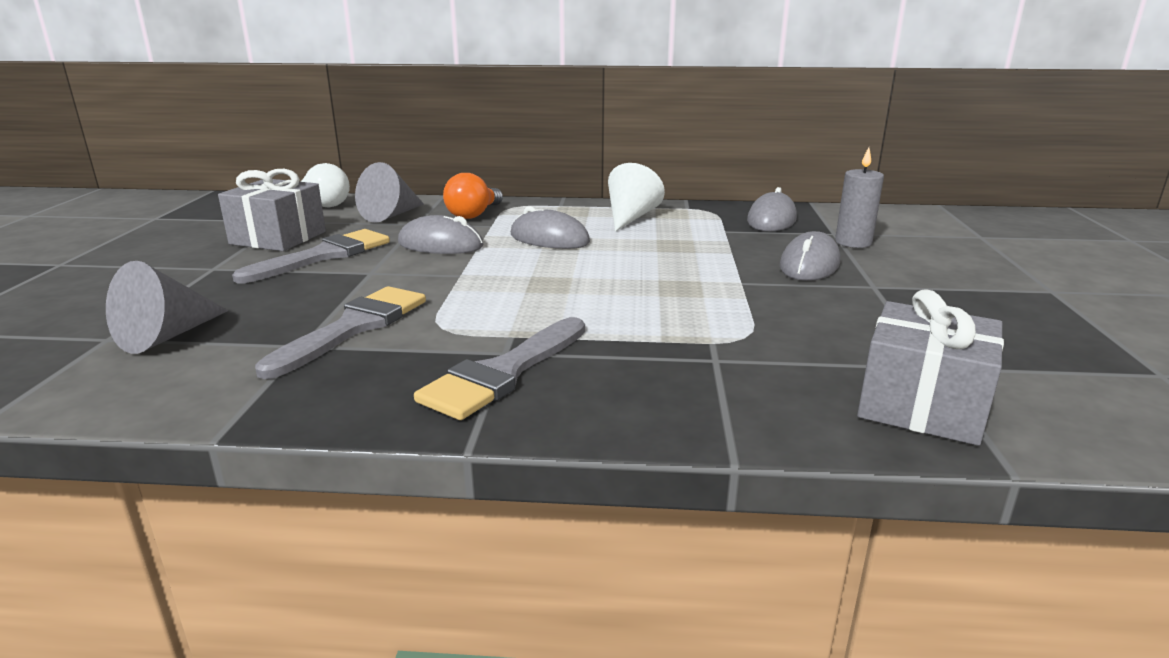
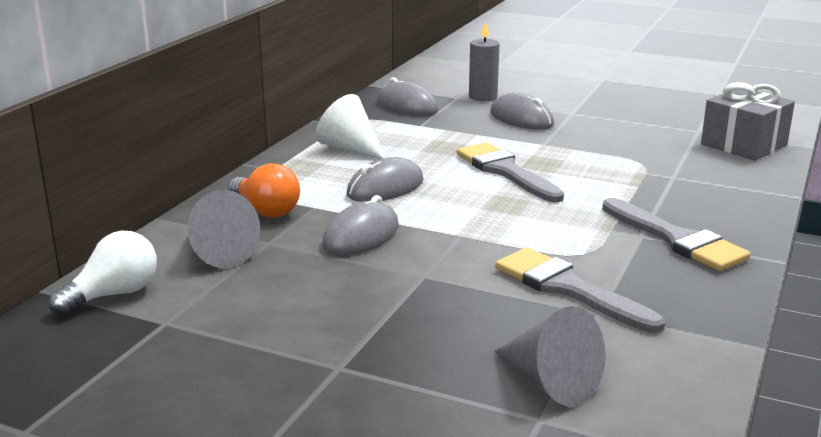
camera: 70 degrees left, 0 degrees up
(278, 238) = (247, 325): grey gift -> none
(324, 256) = (347, 298): grey brush -> grey brush (505, 171)

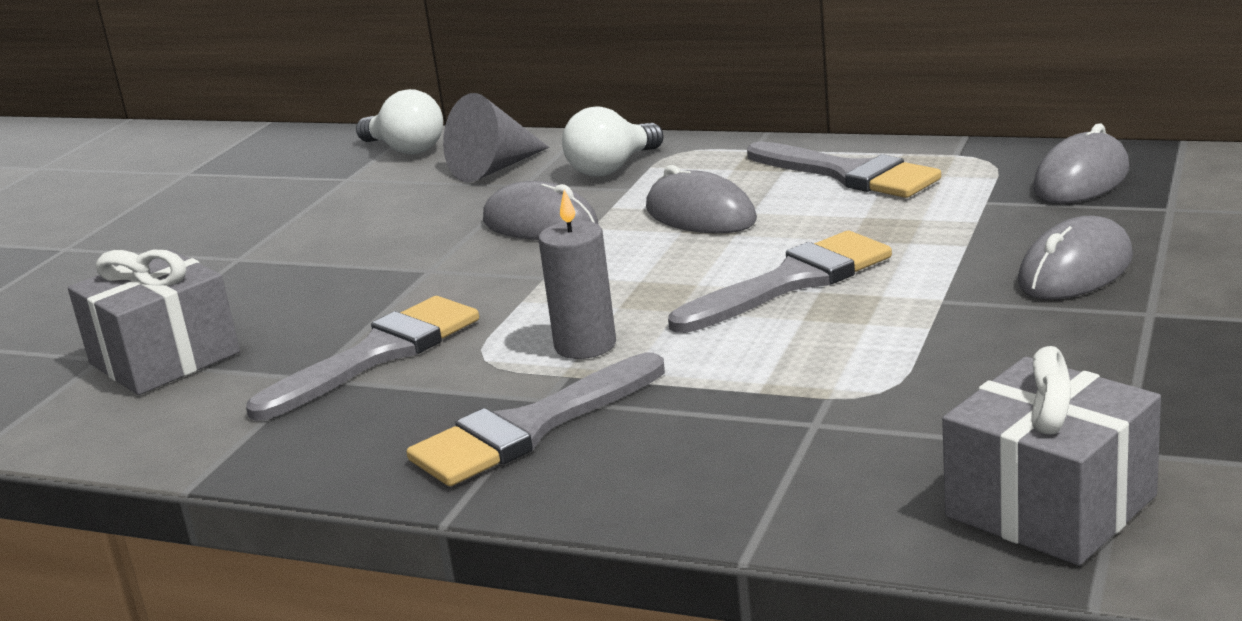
camera: 90 degrees right, 0 degrees up
(266, 211) = (612, 168): orange light bulb -> white light bulb
(350, 148) = (848, 174): white cone -> grey brush
(483, 97) = (1187, 227): grey candle -> grey candle (585, 345)
(550, 382) = (164, 358): grey cone -> grey gift

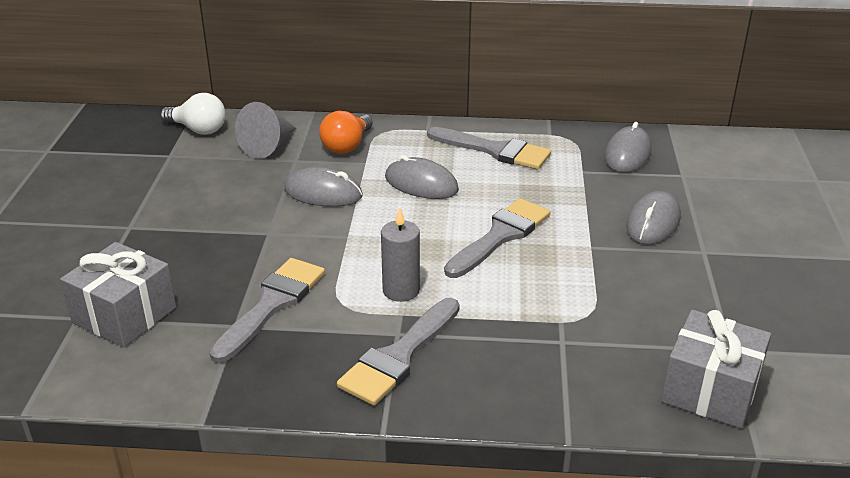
camera: 20 degrees left, 10 degrees up
(612, 168) = (347, 146): white light bulb -> orange light bulb

